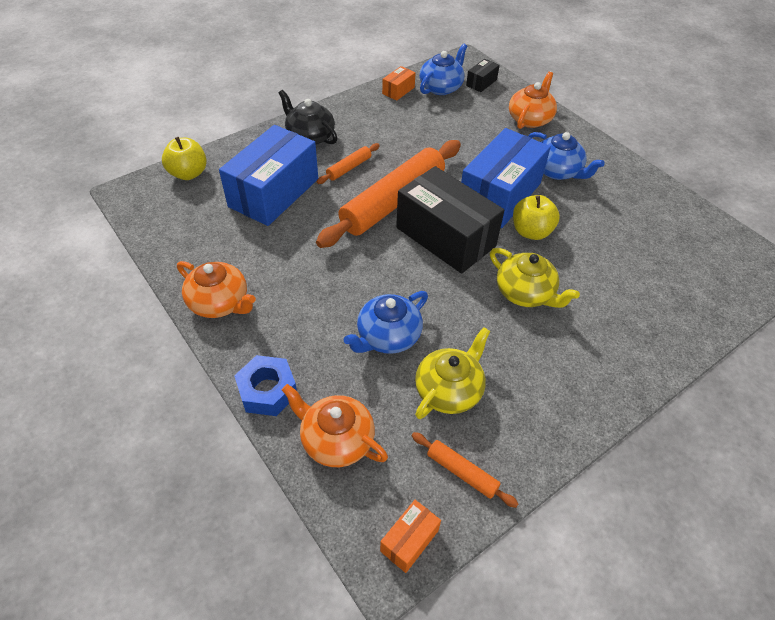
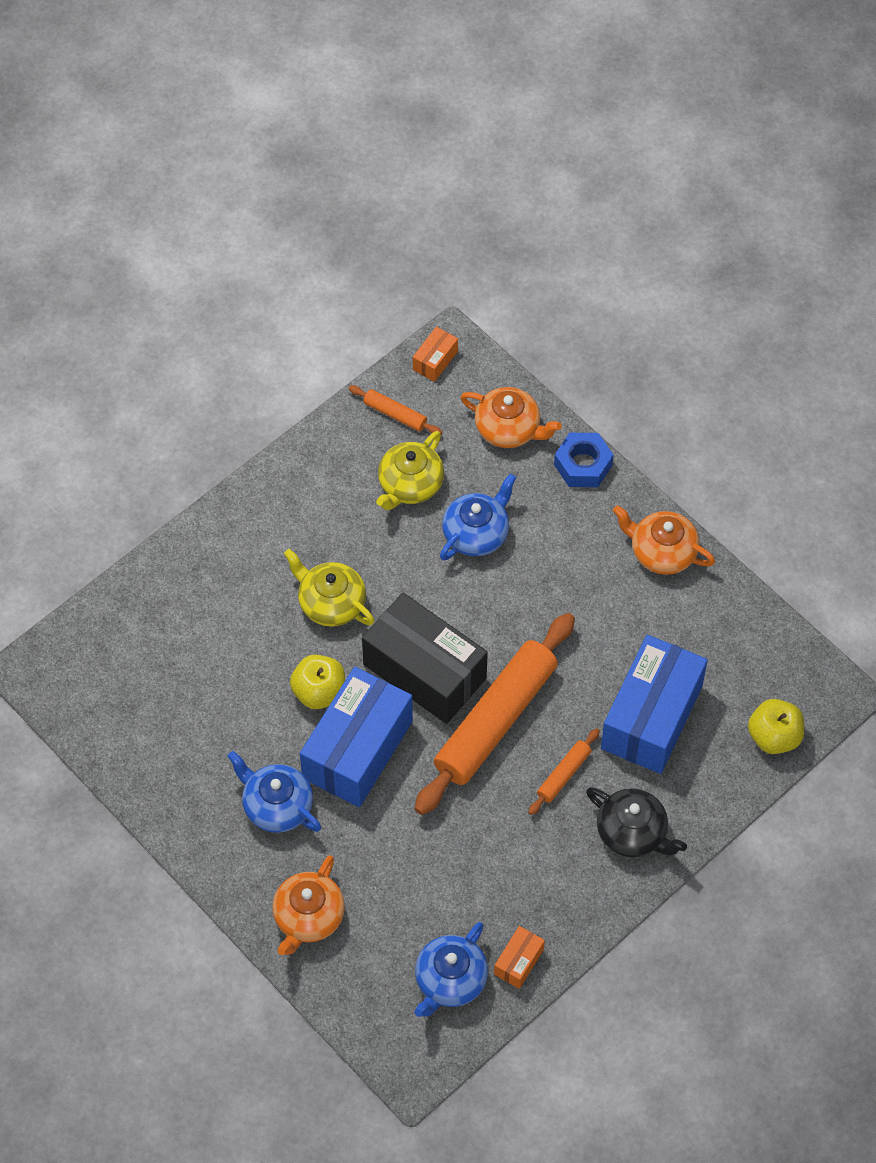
camera: 175 degrees right, 10 degrees up
(481, 82) = (384, 1003): black box -> none

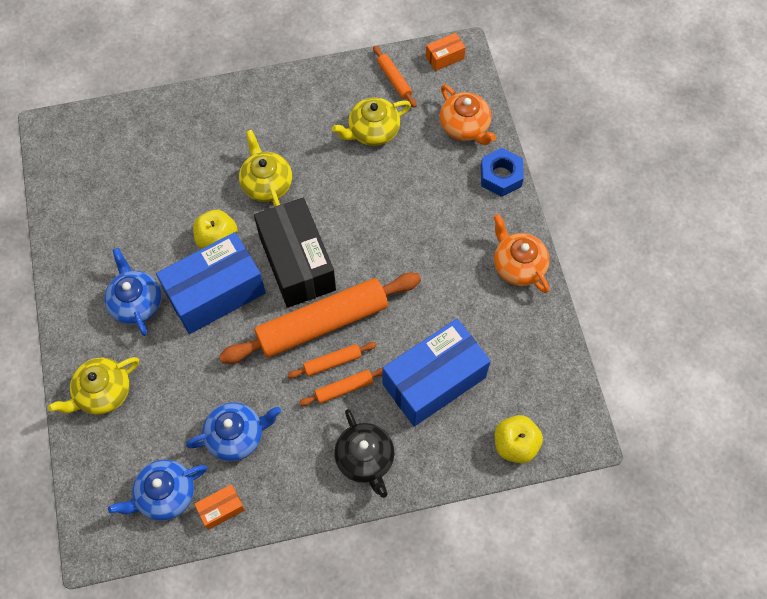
camera: 30 degrees right, 5 degrees up
(308, 917) = (102, 392): orange teapot -> yellow teapot
(476, 533) = (396, 186): blue teapot -> blue teapot (236, 436)
(533, 754) = (332, 362): none -> orange rolling pin

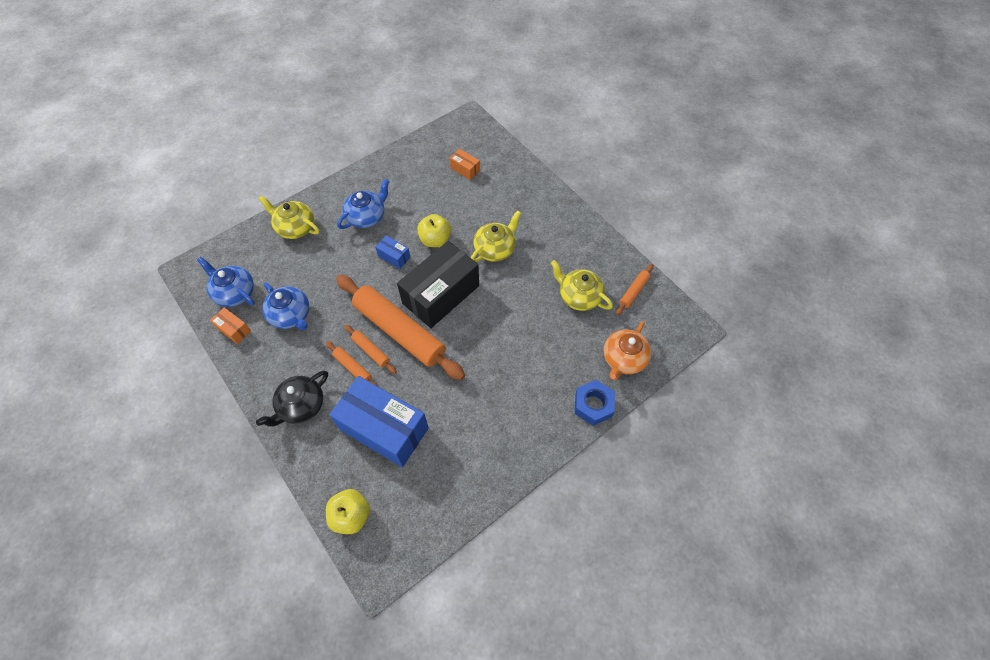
camera: 65 degrees right, 5 degrees down
(216, 293) = (394, 256): blue box -> blue box, size x0.43
(444, 57) = (678, 318): orange box -> orange box (465, 169)
(518, 265) = (517, 452): orange teapot -> none

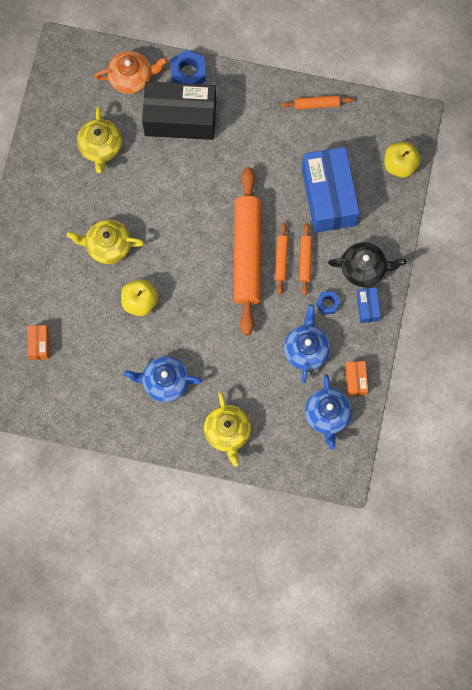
camera: 130 degrees left, 15 degrees up
(305, 356) = (327, 304): none -> blue nut
(394, 256) = (185, 320): blue box -> blue box (367, 307)
(441, 294) = (188, 251): black box -> black box (180, 118)
(633, 291) = (61, 110): orange rolling pin -> orange rolling pin (316, 104)

